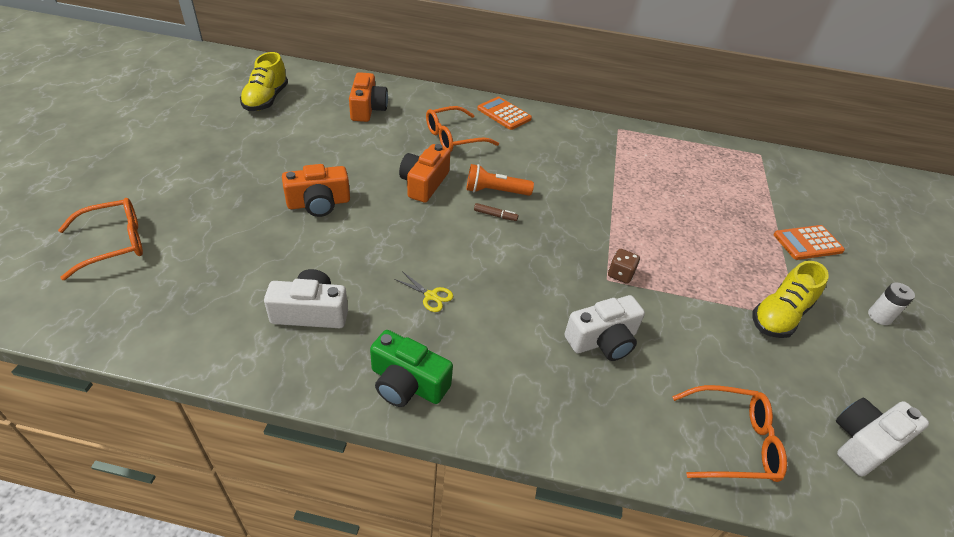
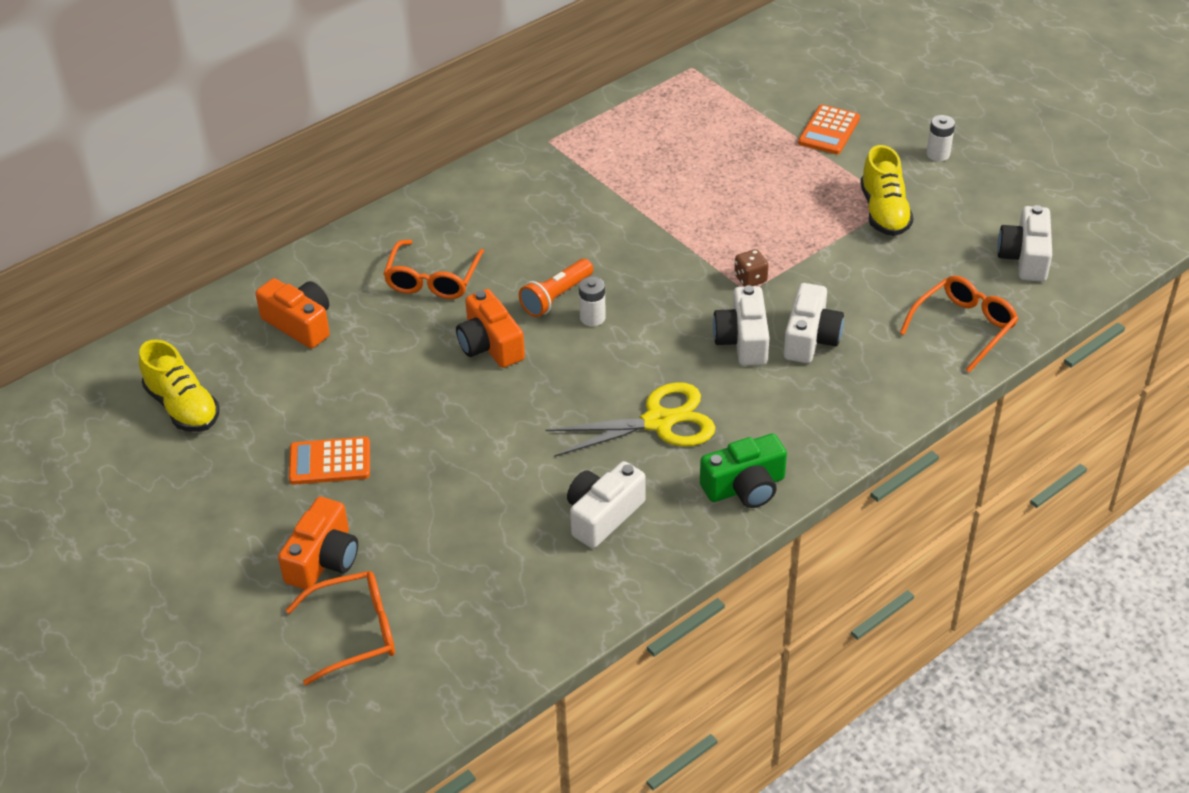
camera: 45 degrees left, 0 degrees up
(114, 243) = (355, 632): orange glasses -> orange glasses turned 60 degrees clockwise
(319, 203) = (443, 443): orange camera -> orange camera (323, 559)
(431, 296) = (658, 422): yellow scissors -> yellow scissors, size x2.26
(495, 215) = (592, 317): brown marker -> white battery
(504, 114) = (430, 214): orange calculator -> orange calculator (330, 462)
(557, 301) = (743, 340): none -> white camera

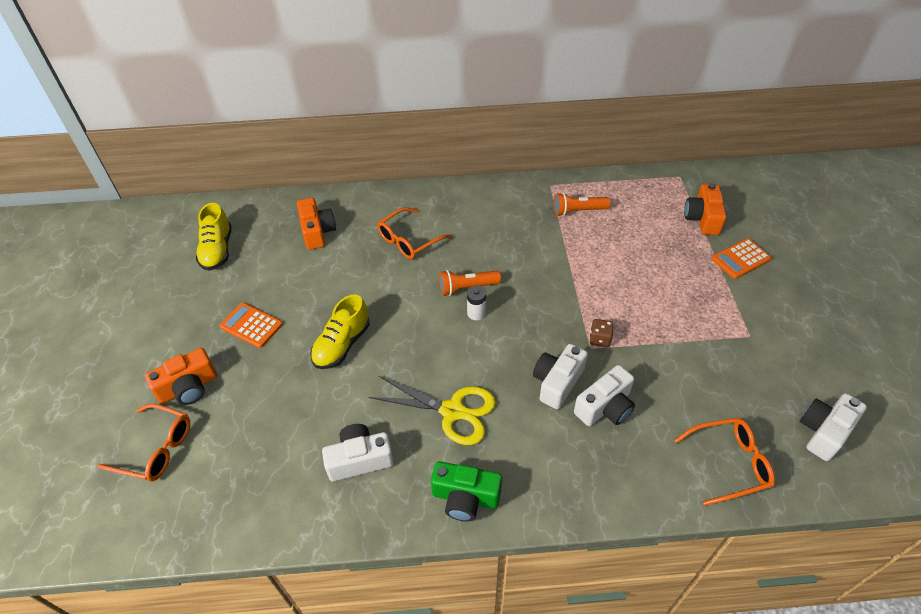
camera: 35 degrees right, 5 degrees up
(490, 345) = (402, 299): orange camera -> orange camera (702, 218)
(608, 157) = (578, 211): none -> orange flashlight
(884, 212) = (735, 338): yellow shoe -> yellow shoe (342, 345)
(938, 154) = (811, 313): white battery -> none

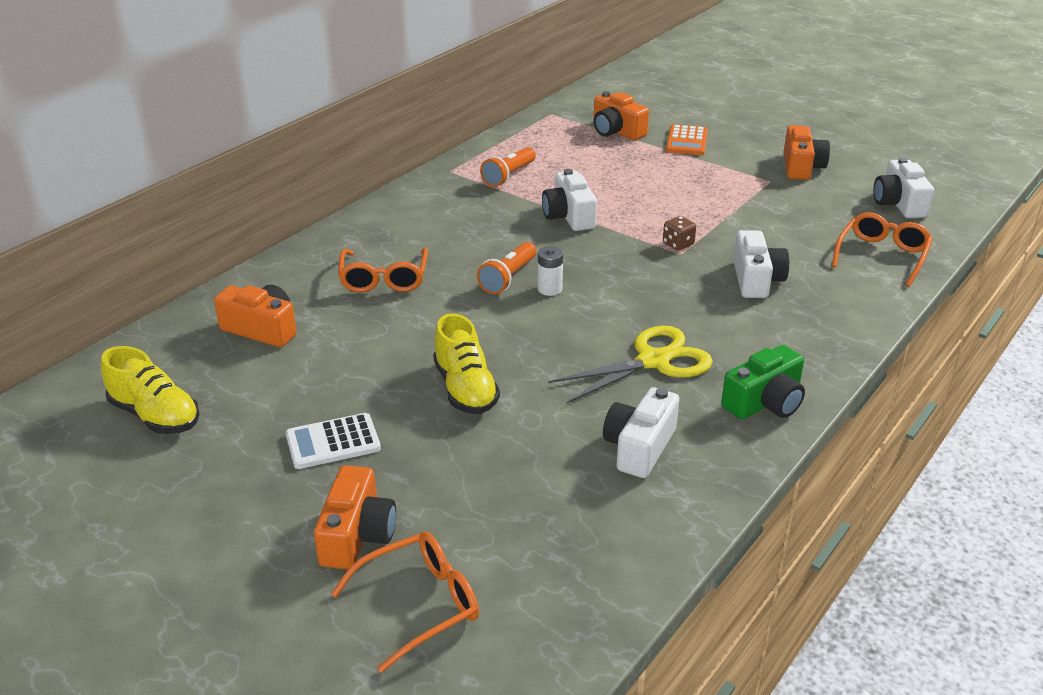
camera: 50 degrees left, 15 degrees down
(251, 325) = (333, 442): orange calculator -> white calculator
(557, 382) = (697, 289): white camera -> white camera (569, 216)
(796, 341) = (801, 167): none -> orange camera

